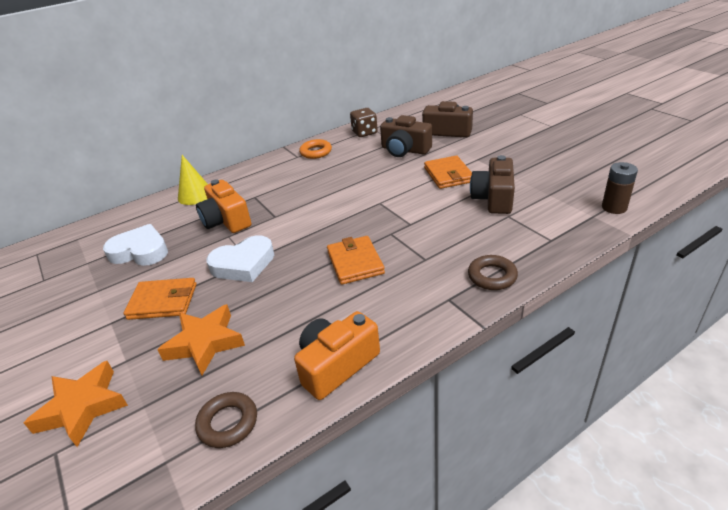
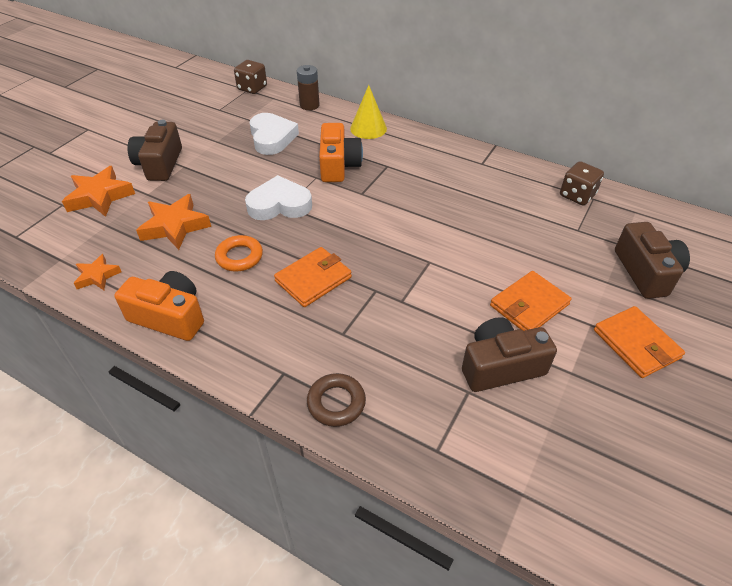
camera: 60 degrees right, 10 degrees up
(39, 250) = (252, 88): none -> brown dice
(163, 301) = (215, 181): orange wallet -> orange wallet (636, 344)
(226, 220) = (338, 165): orange camera -> orange camera turned 150 degrees clockwise
(228, 423) = (97, 276): brown ring -> orange star
(243, 264) = (279, 204): white heart -> white heart turned 135 degrees clockwise
(316, 152) = (501, 173): orange ring -> orange ring (239, 257)
(404, 150) = (561, 245): brown camera -> brown camera (160, 164)
(614, 207) = (562, 520): brown battery -> brown battery (309, 105)

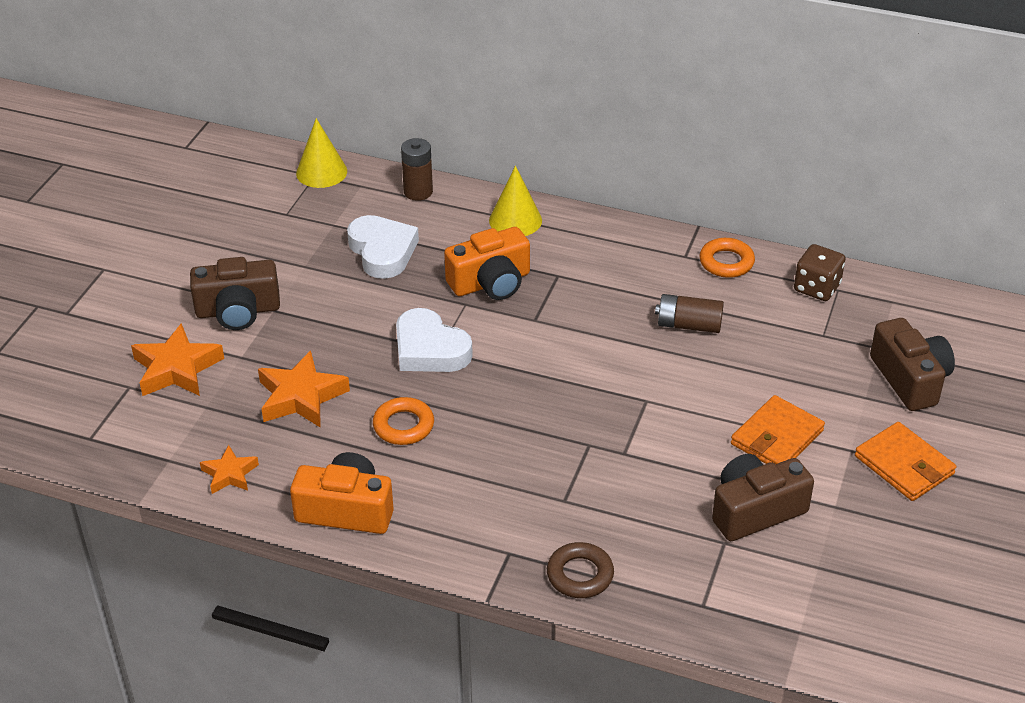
camera: 10 degrees left, 5 degrees down
(160, 164) = (238, 311): brown camera -> brown camera turned 90 degrees counterclockwise
(252, 88) = (321, 172): brown dice -> yellow cone
(279, 204) = (429, 349): white heart -> white heart turned 120 degrees counterclockwise
(313, 279) = (507, 441): orange wallet -> none
(338, 165) = (491, 282): orange camera -> orange camera turned 75 degrees clockwise
(474, 210) = (688, 325): none -> brown battery
(511, 170) = (726, 262): none -> orange ring

